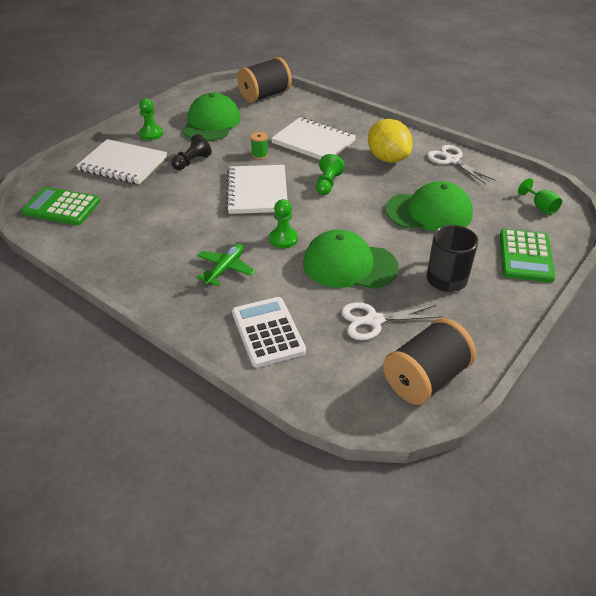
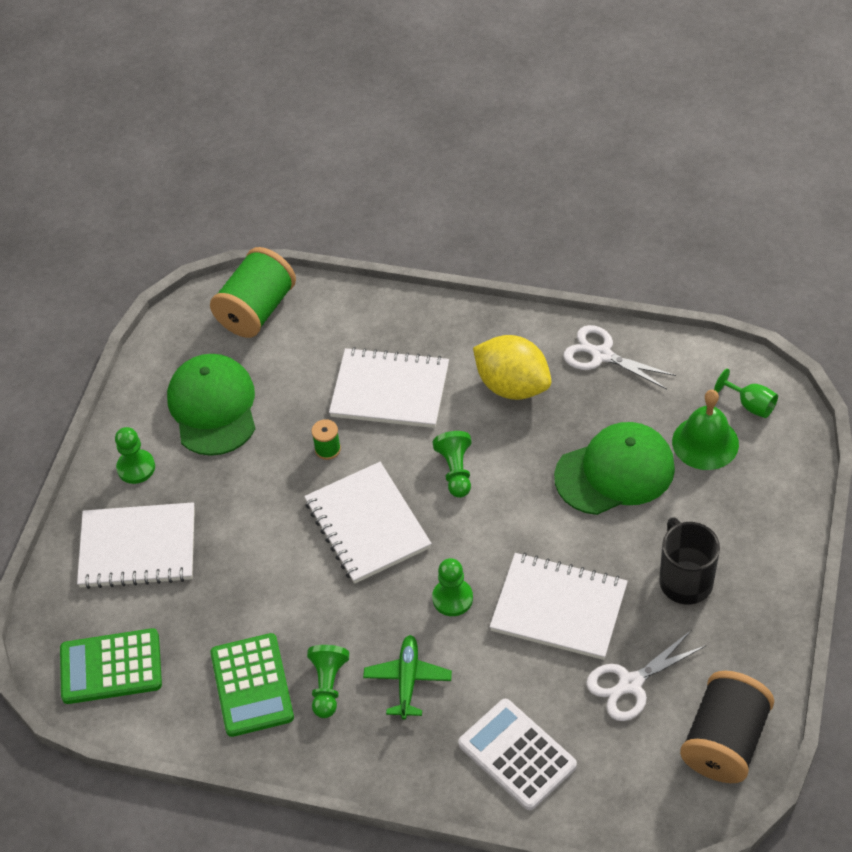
camera: 20 degrees left, 10 degrees up
(174, 255) = (328, 686): none -> green pawn
(192, 162) = (238, 503): black pawn -> none
(265, 95) = (257, 310): black spool -> green spool
(349, 265) = (559, 608): green cap -> white notebook
(499, 215) = (705, 442): none -> green bell
(525, 256) = (763, 503): green calculator -> green calculator (252, 685)

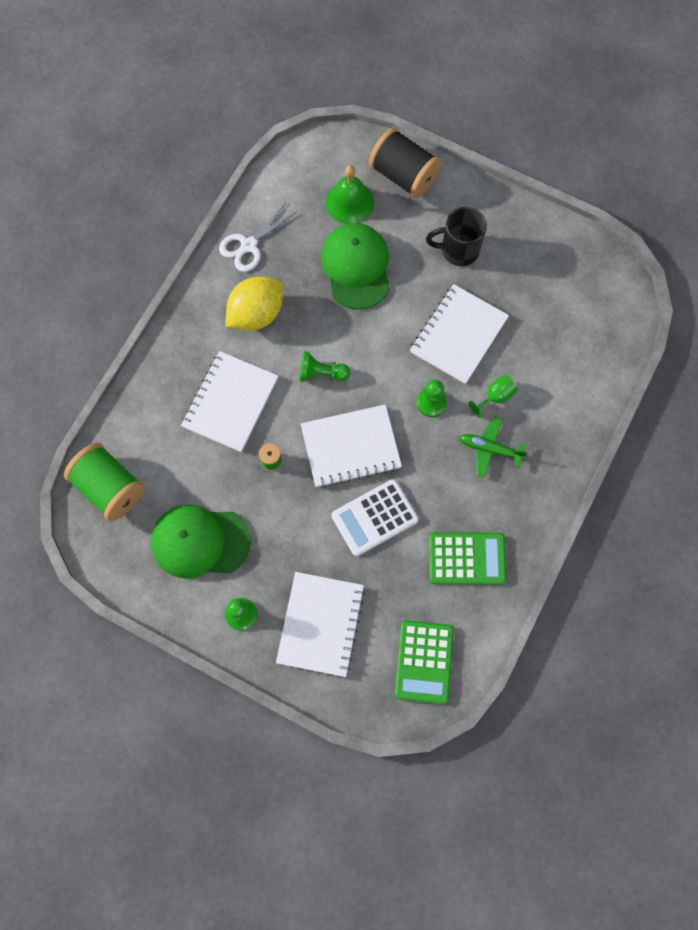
camera: 80 degrees left, 20 degrees up
(328, 686) = (480, 504): green pawn -> none
(517, 754) = (564, 392): white calculator -> white calculator (374, 517)
(630, 684) = (528, 307): white scissors -> none
(724, 741) = (584, 264): black spool -> black spool (403, 175)
(750, 405) = (327, 164): green goblet -> green goblet (495, 397)

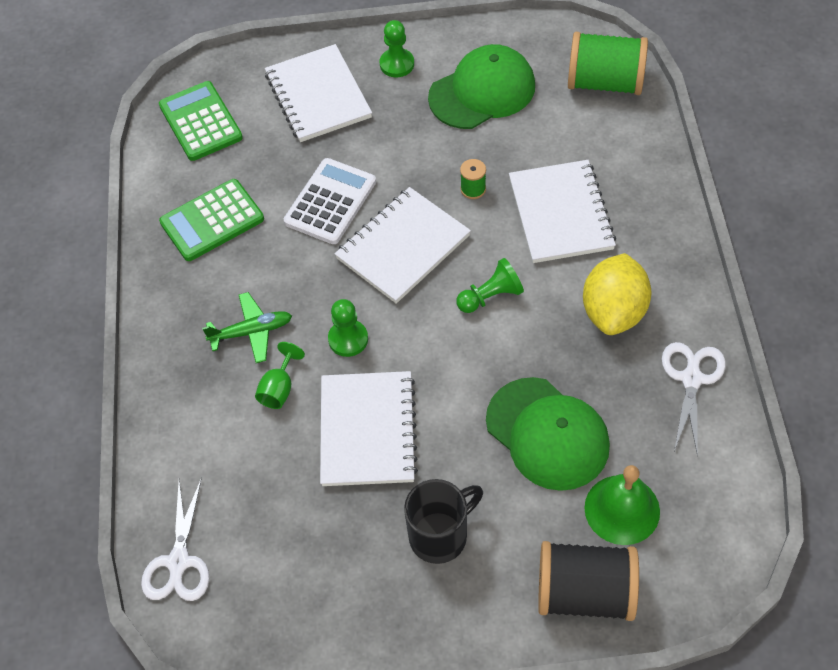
camera: 150 degrees right, 15 degrees down
(615, 326) = (178, 562): none -> white scissors

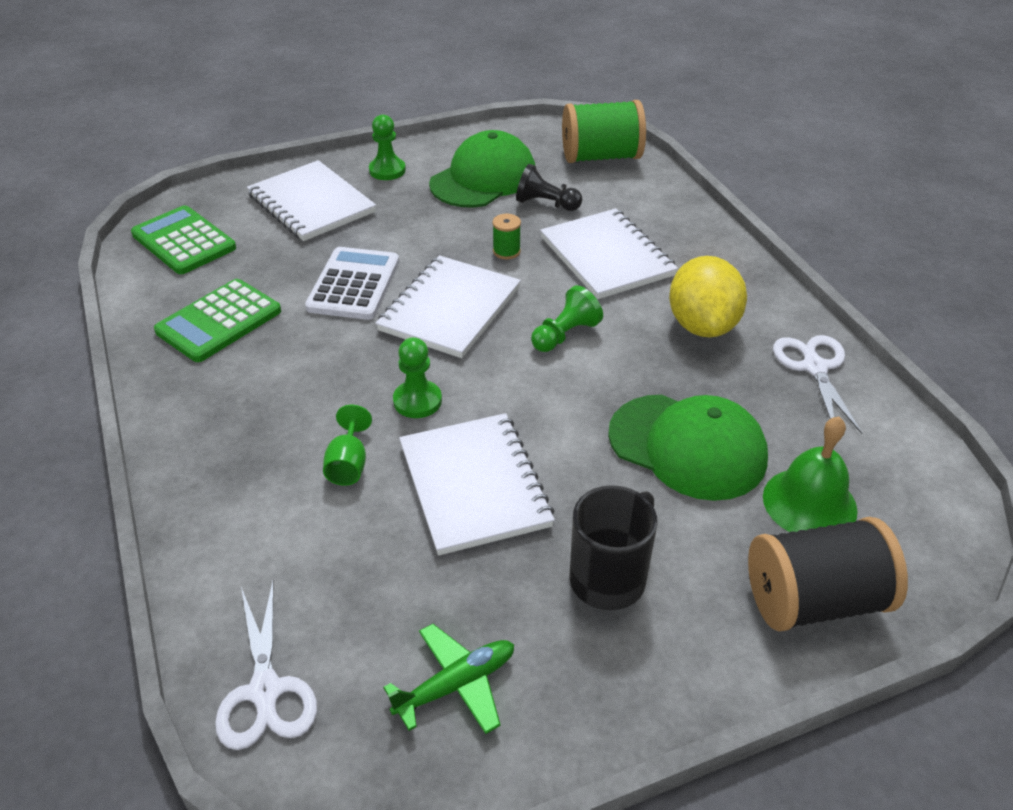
camera: 20 degrees left, 15 degrees down
(252, 332) = (297, 415): green plane -> green plane (456, 684)
(529, 136) = (546, 204): none -> black pawn

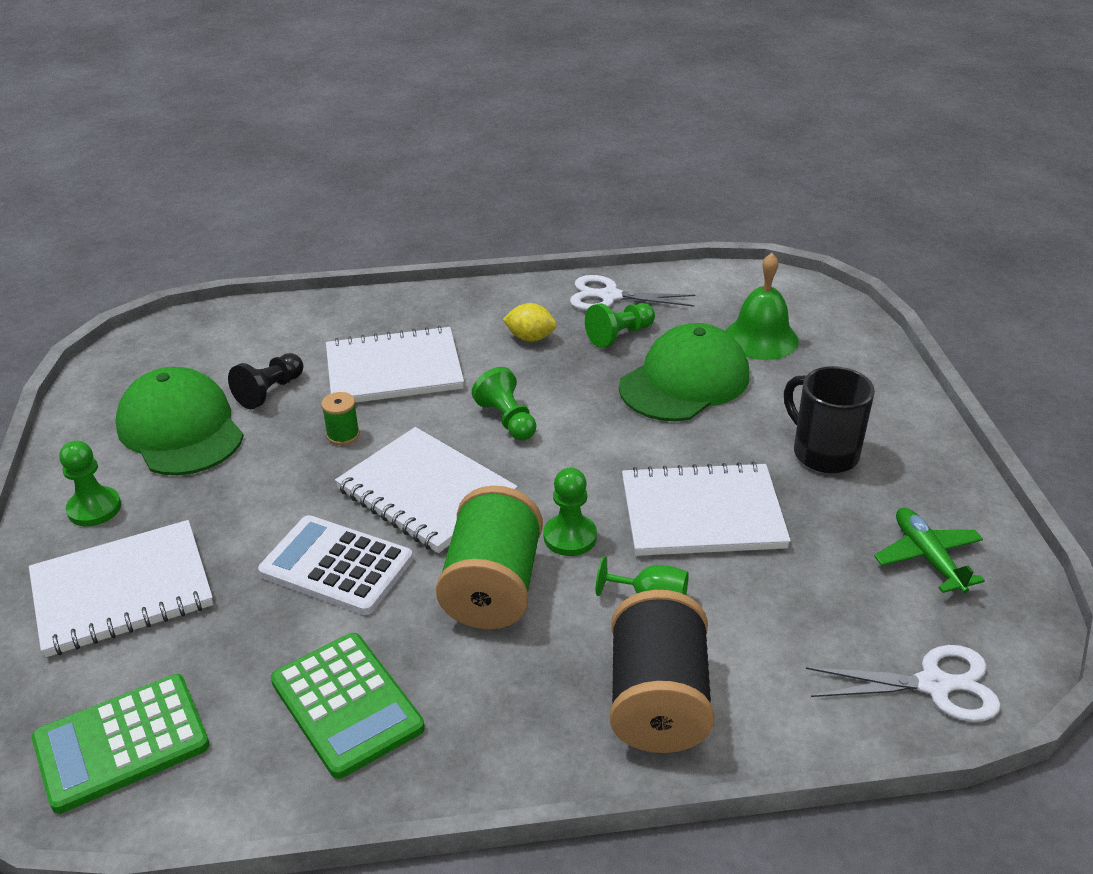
camera: 75 degrees left, 5 degrees down
(601, 157) = (204, 337): green spool -> green spool (492, 587)
(702, 325) = (530, 338): yellow lemon -> yellow lemon, size x0.53
(744, 386) = (619, 335): none -> green pawn
(814, 600) = (855, 361): black spool -> black spool (658, 701)

